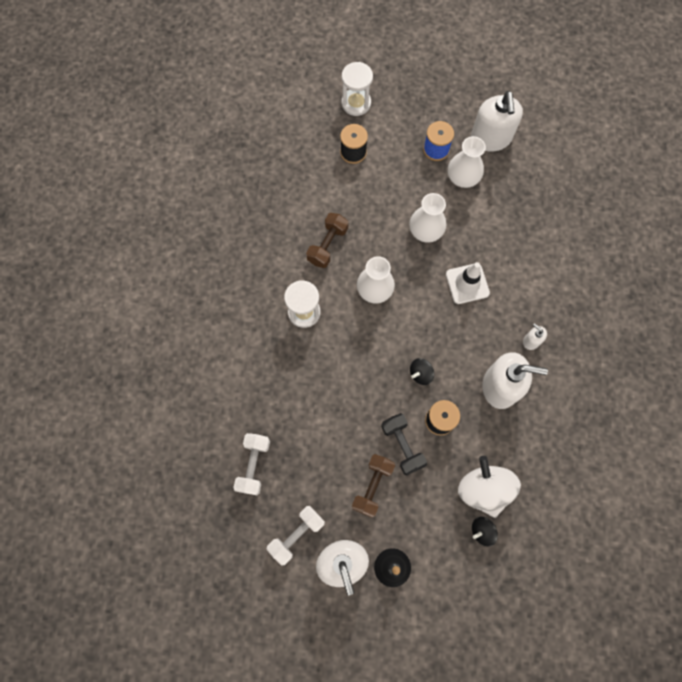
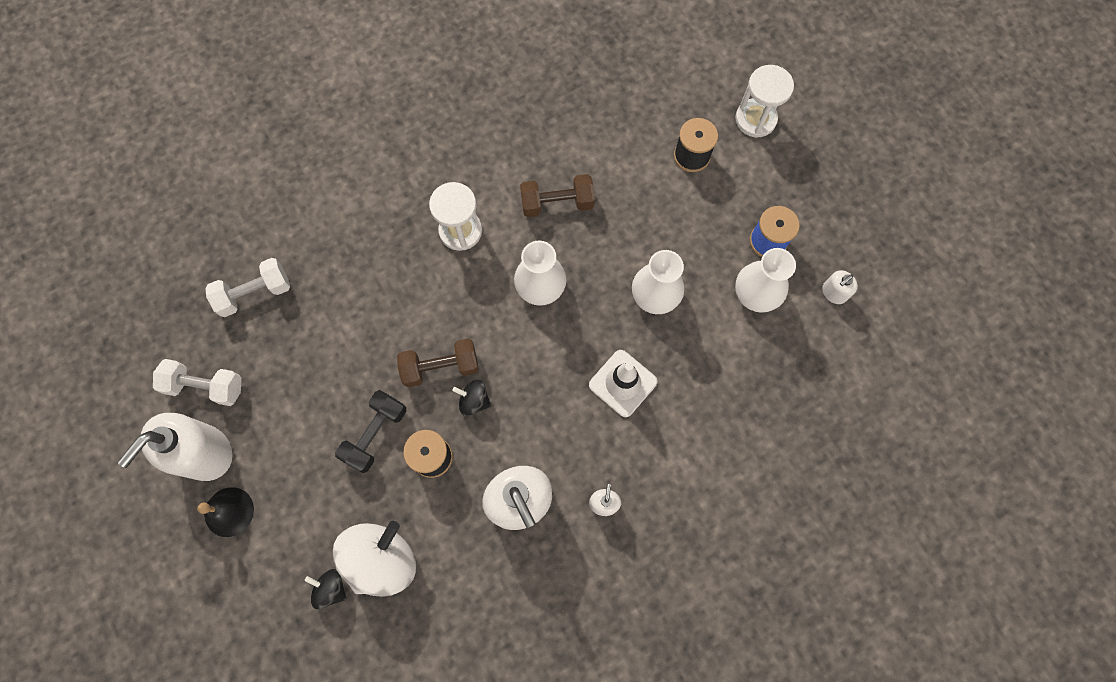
camera: 55 degrees right, 0 degrees up
(372, 486) = (308, 431): brown dumbbell -> brown dumbbell (440, 367)
(490, 138) = (834, 292): white soap dispenser -> white soap dispenser, size x0.45

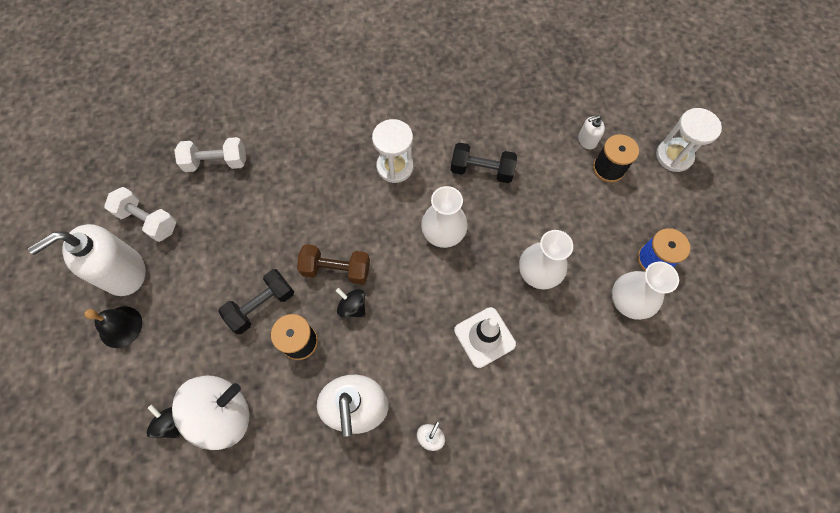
camera: 20 degrees right, 5 degrees down
(557, 203) = (481, 170): brown dumbbell -> black dumbbell
(834, 292) = (701, 324): white soap dispenser -> white soap dispenser (587, 140)

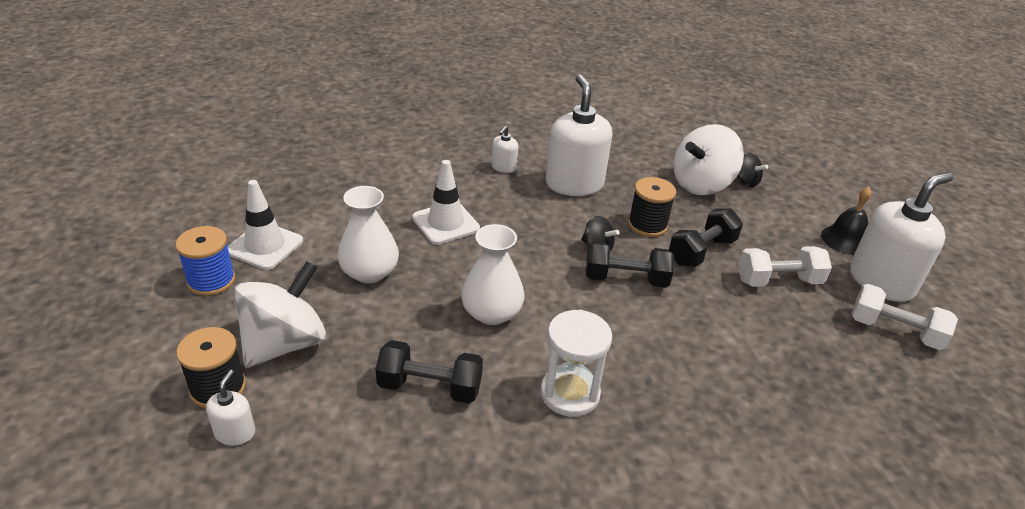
camera: 175 degrees right, 30 degrees down
(216, 162) = (852, 402): white dumbbell -> white dumbbell (778, 281)
(336, 269) = (626, 279): brown dumbbell -> black dumbbell
(580, 202) = (284, 343): none -> white spinning top
(587, 140) = (235, 432): white soap dispenser -> white soap dispenser turned 60 degrees counterclockwise
(630, 300) = (265, 246): white vase -> white traffic cone
(674, 156) = (92, 406): white hourglass -> none

